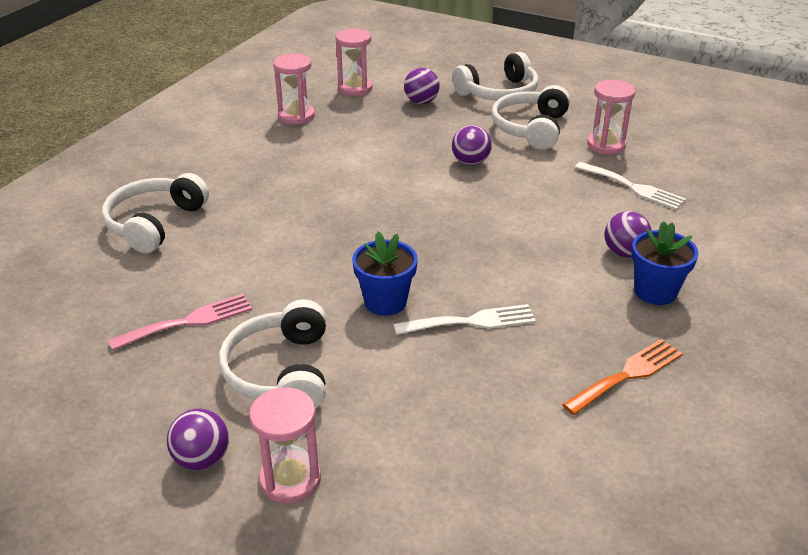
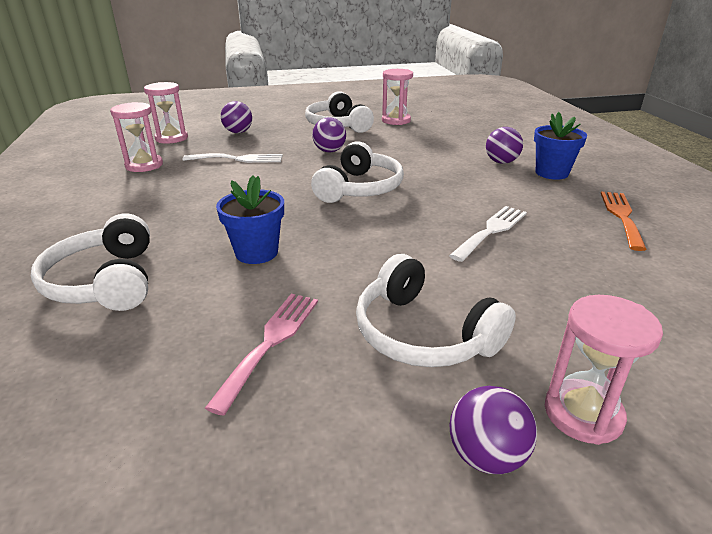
camera: 40 degrees left, 5 degrees down
(385, 302) = (415, 246): blue flower pot -> blue flower pot (256, 252)
(498, 92) = (285, 115): white headphones -> white headphones (359, 188)
(633, 187) = (447, 133): white fork -> white fork (238, 159)

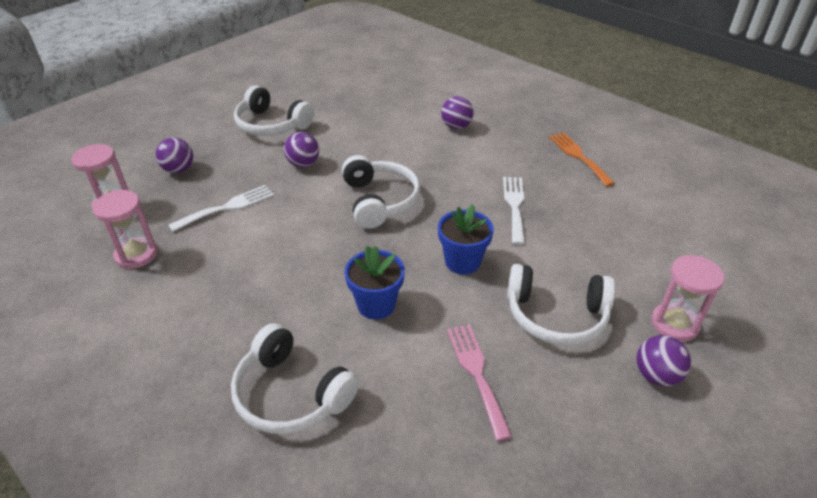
camera: 35 degrees left, 10 degrees up
(396, 120) = (319, 100): pink hourglass -> none
(551, 173) = (501, 126): blue flower pot -> blue flower pot (462, 262)

